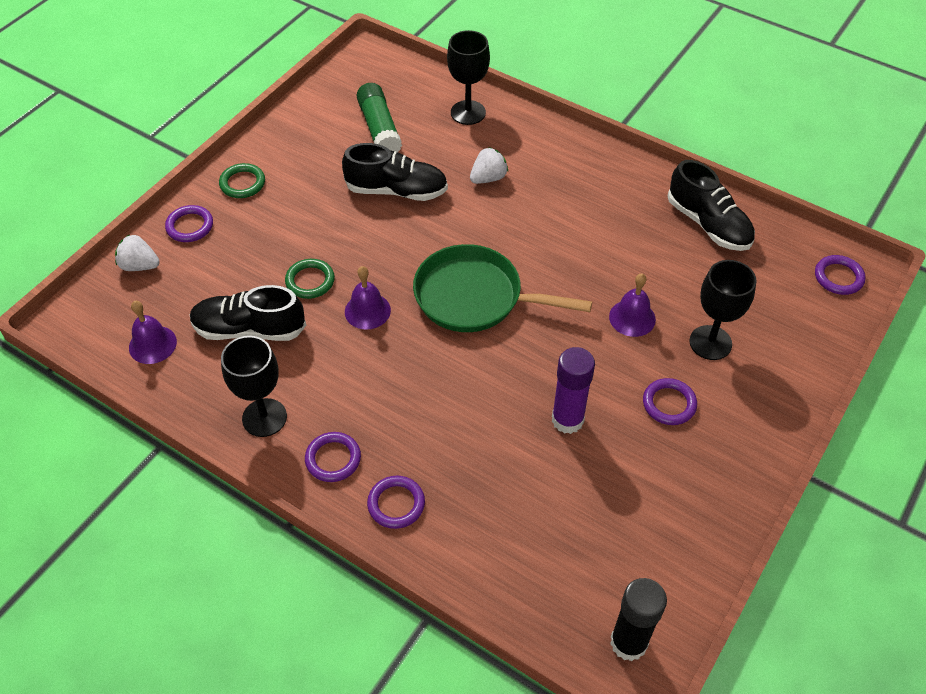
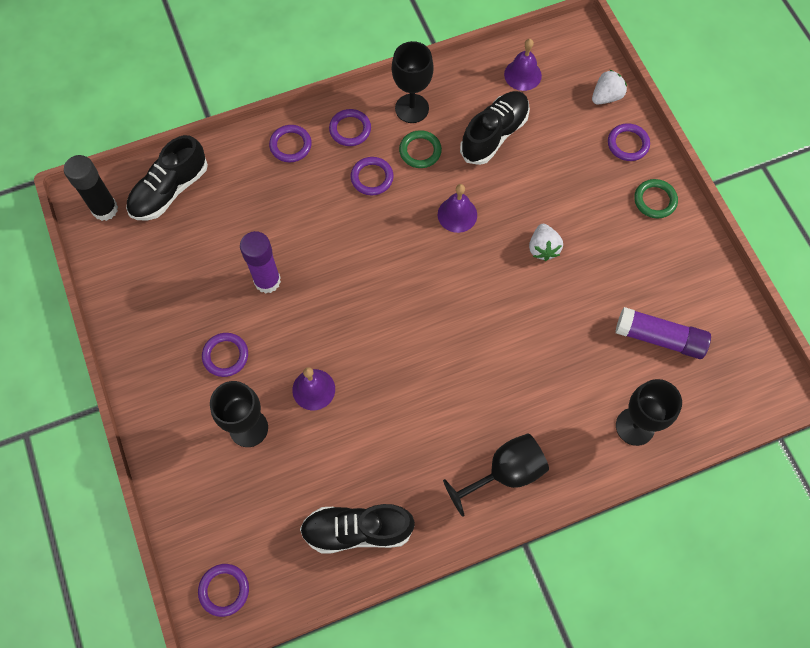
camera: 125 degrees right, 15 degrees up
(310, 281) = (513, 193): green ring -> green ring (420, 151)
(379, 128) = (659, 338): green glue stick -> purple glue stick
(379, 403) = (372, 178): none -> purple ring
(396, 190) = (571, 306): black shoe -> black shoe (170, 190)
(475, 297) = (416, 293): green pan -> none
(488, 178) = (537, 387): white strawberry -> white strawberry (543, 248)
(576, 164) = (505, 473): none -> black goblet

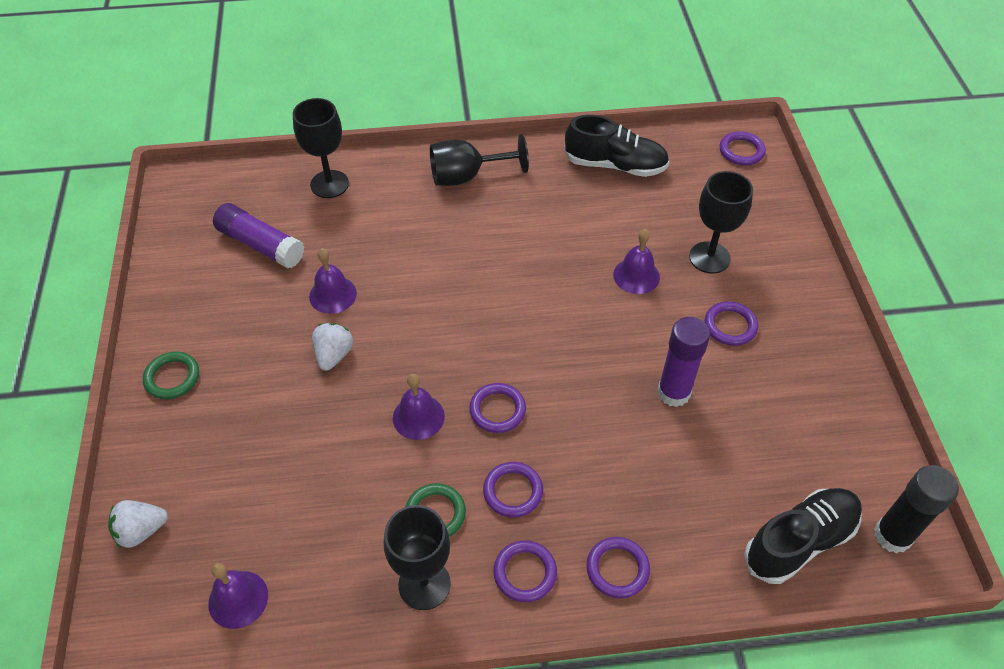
camera: 165 degrees left, 15 degrees down
(494, 134) = (324, 512): black shoe -> none
(570, 302) = (333, 294): none -> purple bell
(628, 144) = (157, 455): purple ring -> purple ring (497, 410)

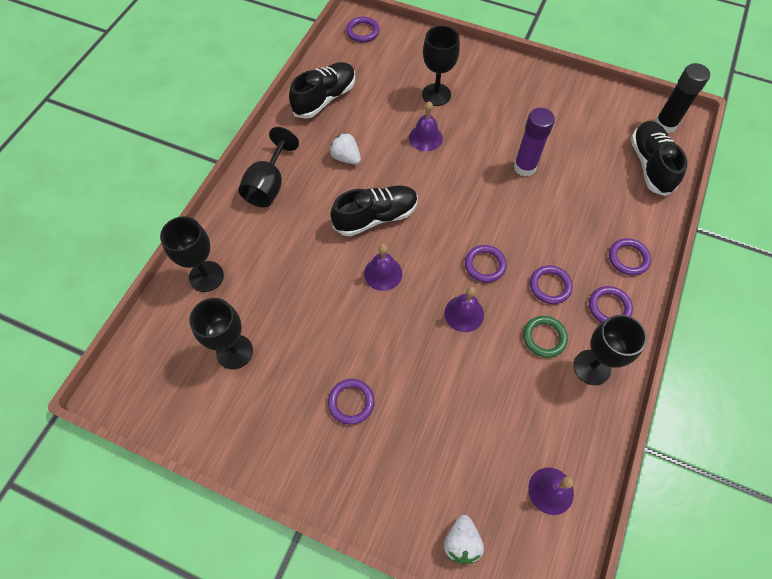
camera: 60 degrees left, 10 degrees up
(172, 377) = (329, 469): green ring -> none
(260, 245) = (234, 352): purple glue stick -> black goblet
(333, 294) = (321, 321): purple bell -> purple bell (383, 273)
(334, 355) = (379, 344): white strawberry -> white strawberry (346, 157)
(491, 280) = (375, 217): none -> black shoe
(730, 326) = (493, 114): purple ring -> purple ring (351, 402)

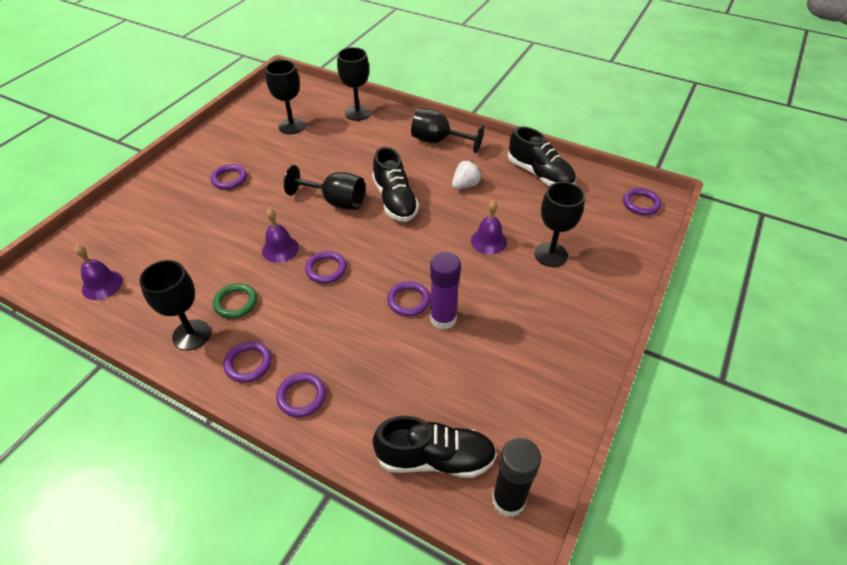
camera: 95 degrees right, 15 degrees down
(383, 273) = (335, 201): purple bell -> black goblet
(461, 542) = (98, 228): white strawberry -> none
(550, 286) = (288, 316): purple ring -> purple ring (408, 300)

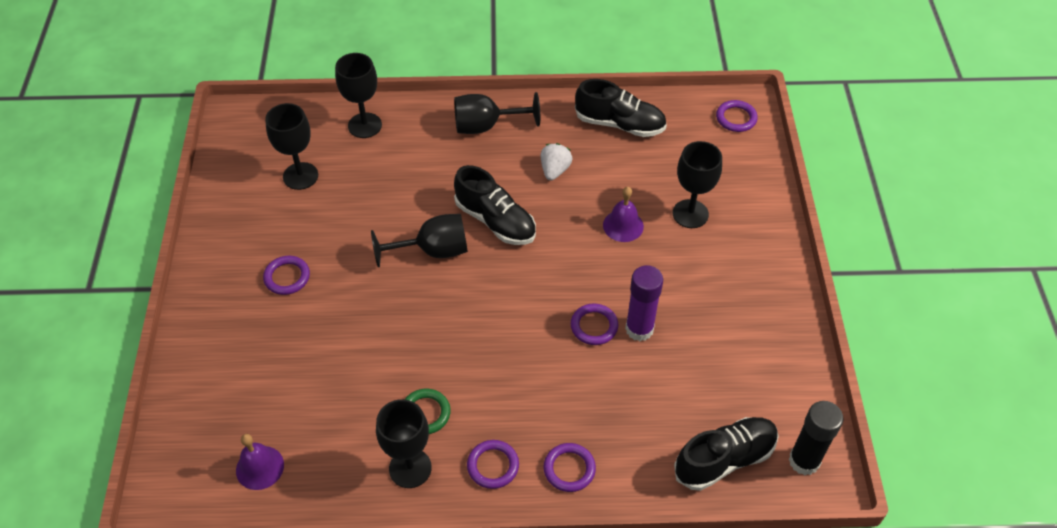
camera: 30 degrees left, 5 degrees up
(280, 249) = (420, 333): purple bell -> none
(326, 269) = (487, 332): purple ring -> none

